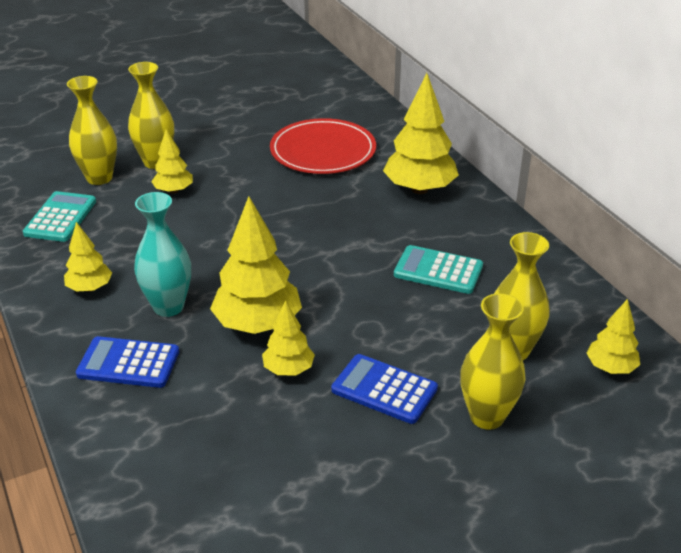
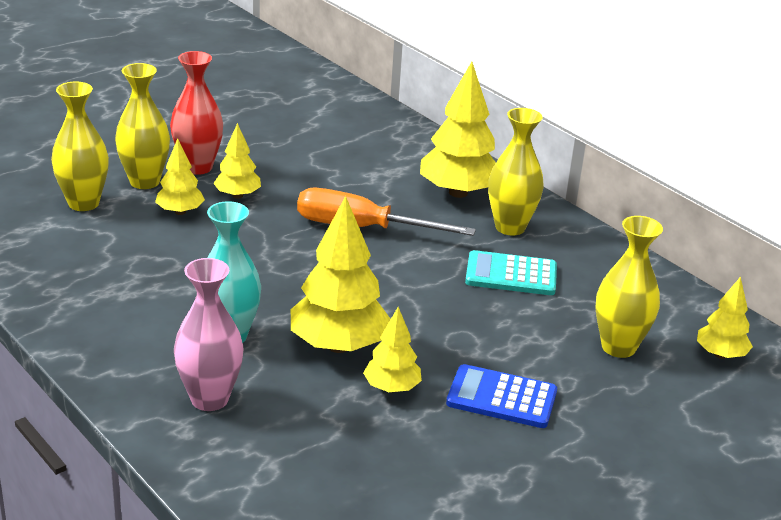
camera: 15 degrees left, 5 degrees down
(60, 217) = (56, 250): turquoise calculator -> none
(90, 288) = (127, 324): yellow tree -> yellow tree (237, 195)
(128, 363) = (209, 399): blue calculator -> pink vase
(204, 152) = (198, 167): none -> red vase
(321, 217) = (362, 228): none -> orange screwdriver
(323, 151) = (334, 158): red plate -> none
(487, 416) = (616, 413): yellow vase -> yellow vase (510, 227)

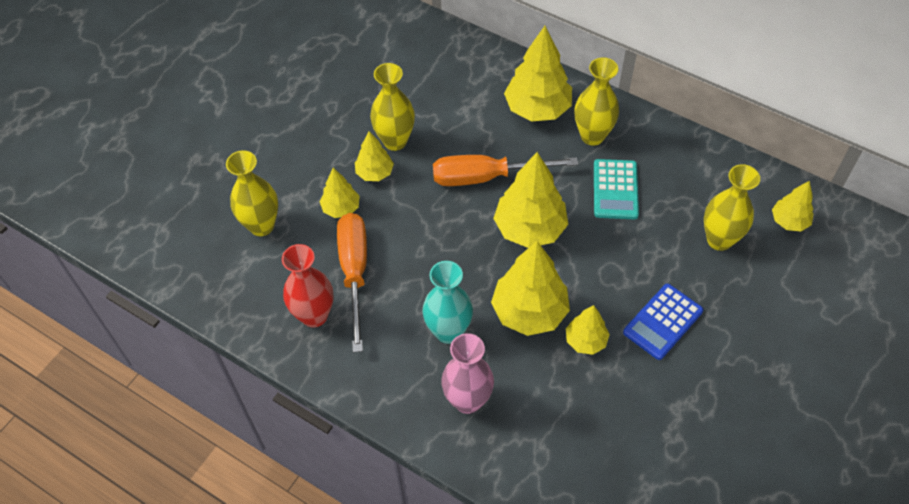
camera: 15 degrees left, 25 degrees up
(144, 181) = (294, 182): yellow vase -> yellow vase (395, 141)
(157, 262) = (354, 272): none -> orange screwdriver
(198, 167) = (326, 150): red vase -> red vase (314, 315)
(386, 279) = (530, 228): none -> yellow tree
(501, 398) = (663, 322): blue calculator -> blue calculator turned 45 degrees counterclockwise
(511, 275) = (615, 190): turquoise calculator -> turquoise calculator turned 75 degrees counterclockwise

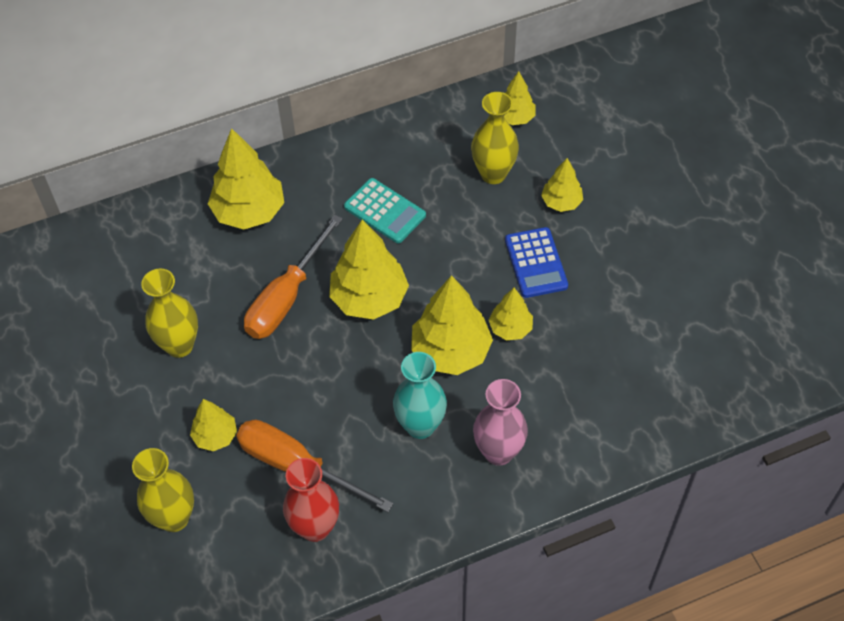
camera: 55 degrees left, 0 degrees up
(374, 173) = (200, 384): yellow tree -> yellow tree (561, 202)
(592, 136) = (316, 191): yellow vase -> none

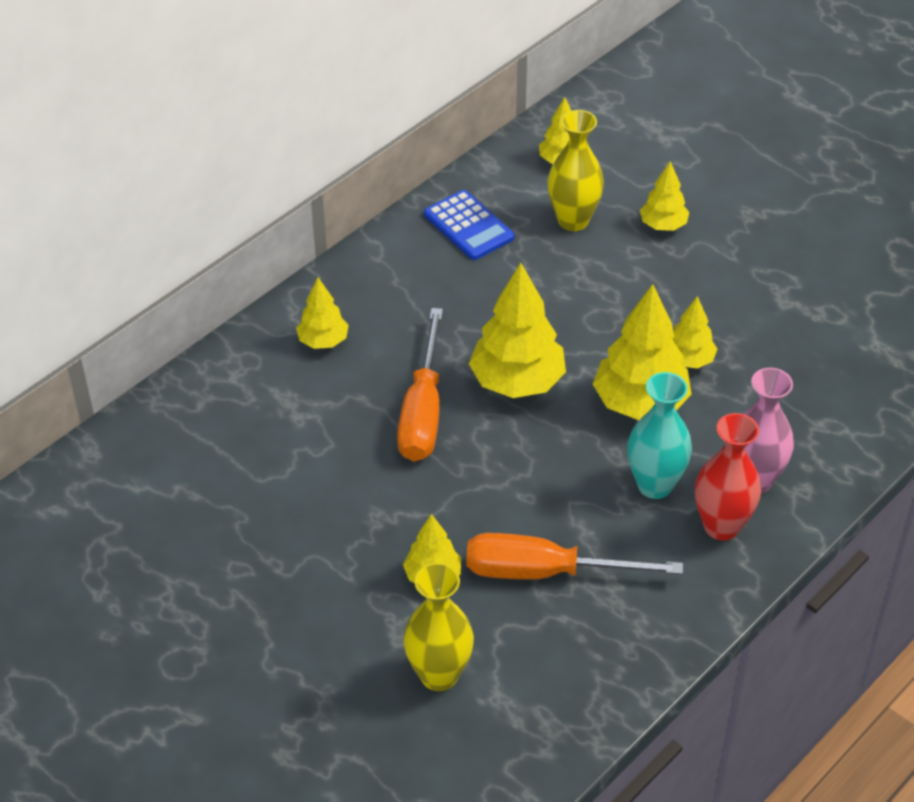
camera: 25 degrees left, 10 degrees down
(179, 345) = (330, 500): yellow vase -> none
(249, 212) = (323, 341): yellow tree -> yellow tree, size x0.55
(315, 527) = (606, 624): red vase -> red vase (721, 526)
(385, 211) = (478, 292): turquoise calculator -> none
(536, 263) = (674, 290): blue calculator -> blue calculator (469, 226)

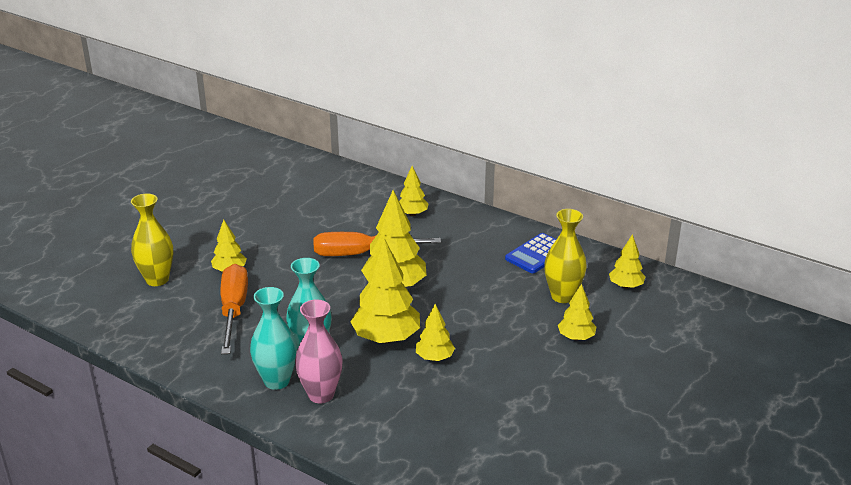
camera: 80 degrees right, 15 degrees down
(721, 526) = (276, 381): red vase -> turquoise vase

